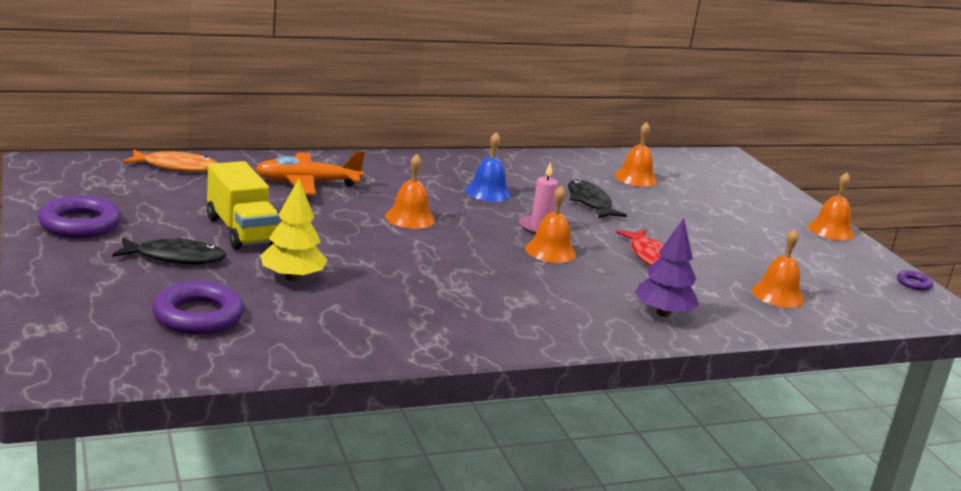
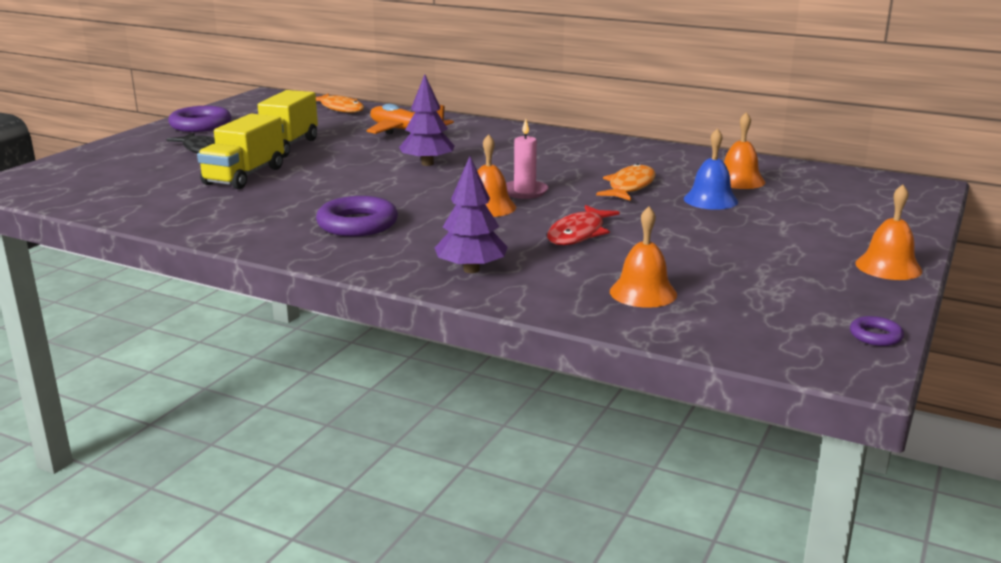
camera: 50 degrees right, 0 degrees up
(198, 316) = (135, 180): purple ring -> purple ring (357, 224)
(292, 277) = (244, 176): yellow tree -> yellow truck
(410, 218) = (427, 164): orange bell -> purple tree
(488, 192) = (545, 162): blue bell -> blue bell (710, 200)
(590, 202) = (630, 186): black fish -> orange fish

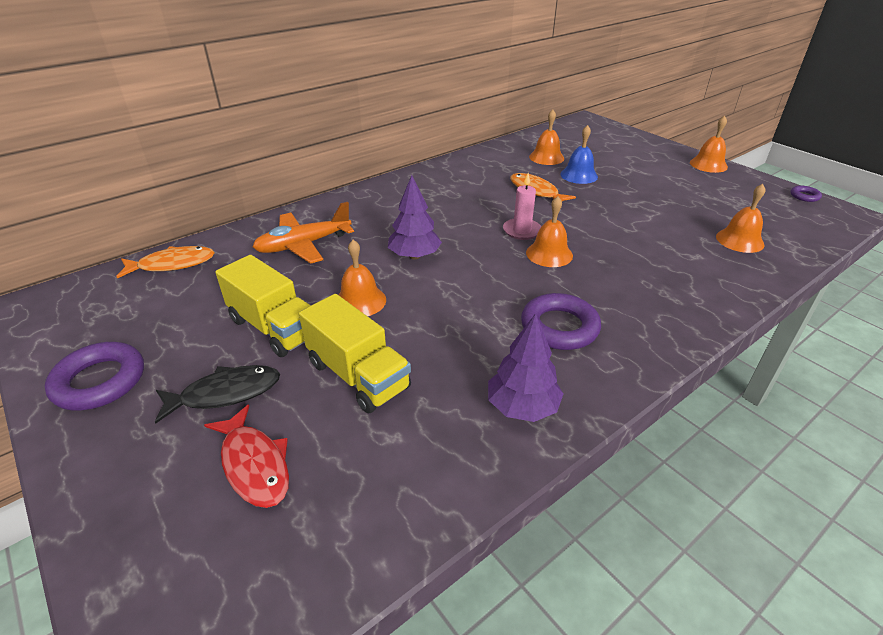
camera: 65 degrees left, 15 degrees up
(339, 160) = (360, 301): none -> orange bell
(471, 270) = (687, 293): purple tree -> purple tree (522, 407)
(578, 234) = (624, 233): red fish -> red fish (254, 464)

